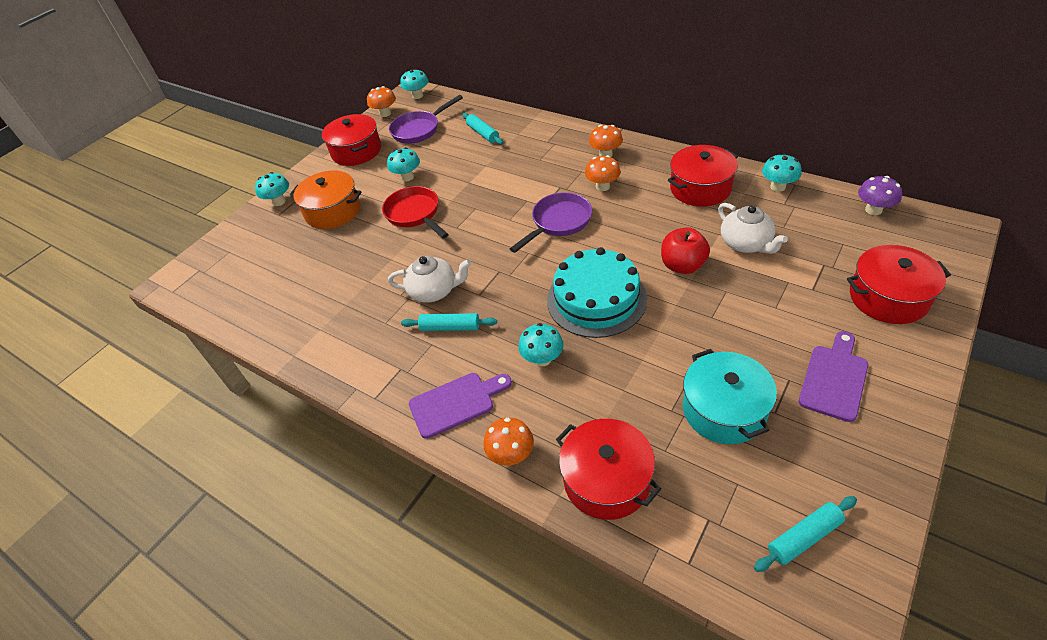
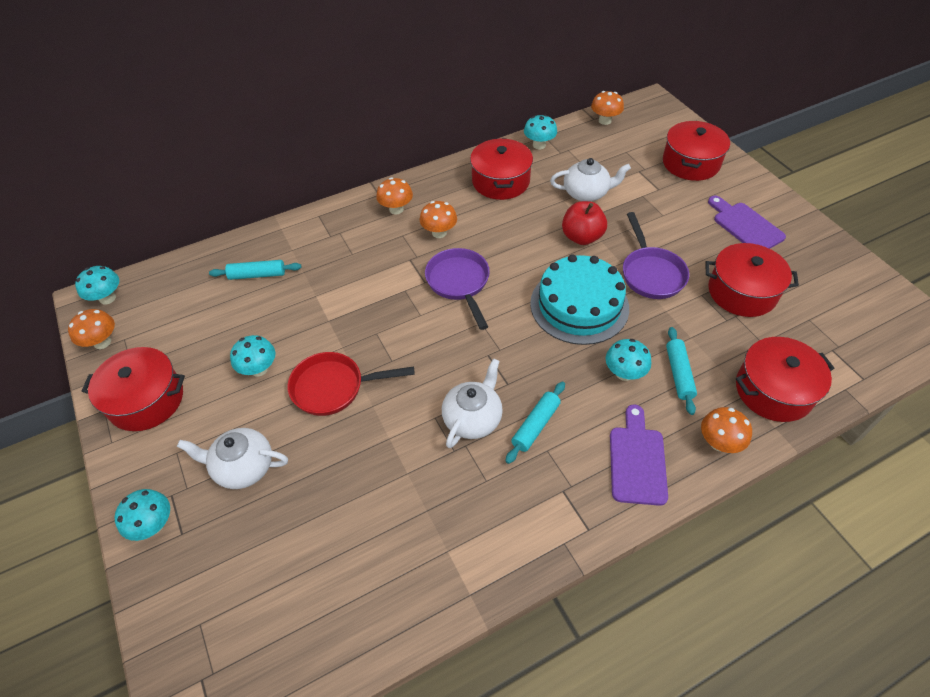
camera: 65 degrees left, 5 degrees up
(333, 211) = (243, 467): orange pot -> white teapot
(419, 130) = (180, 324): purple pan -> purple pan (651, 273)
(724, 410) = (742, 292): turquoise pot -> red pot
(804, 537) = (864, 310): turquoise rolling pin -> turquoise rolling pin (679, 374)
(873, 210) = (605, 121): purple mushroom -> orange mushroom

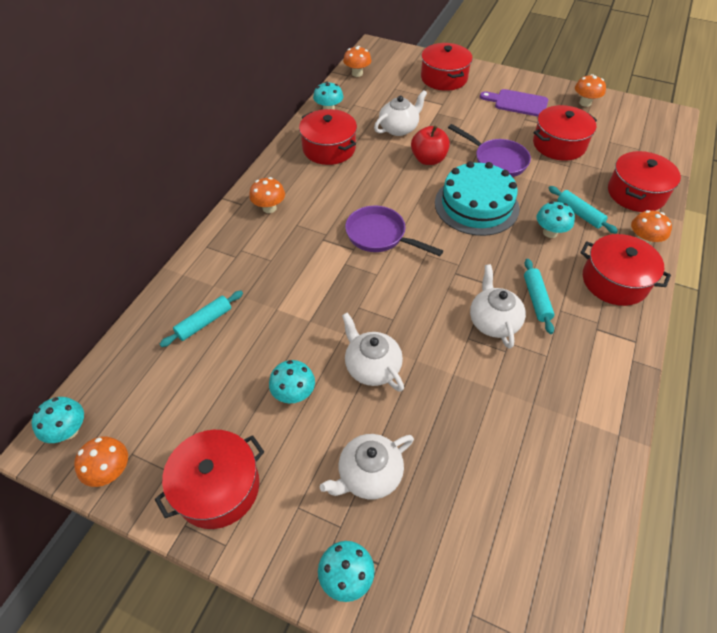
camera: 40 degrees left, 0 degrees up
(334, 387) = (372, 367): red pan -> white teapot
(439, 233) = (324, 208): orange mushroom -> orange mushroom (585, 103)
(637, 460) = (614, 281): purple cutting board -> red pot

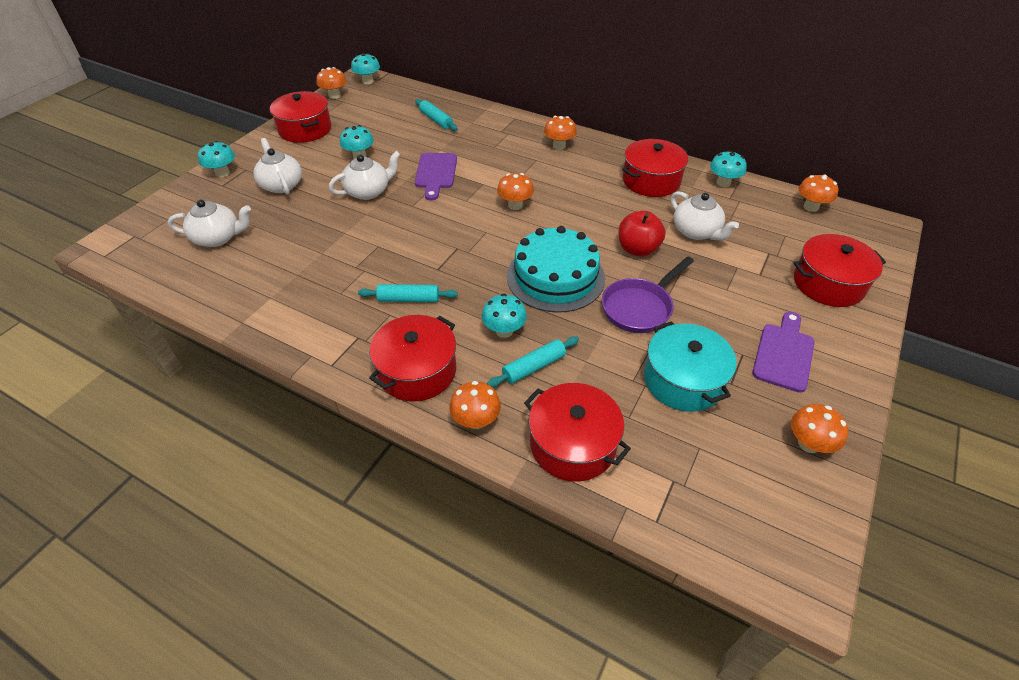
camera: 95 degrees right, 5 degrees down
(328, 306) = (436, 173): none -> purple cutting board
(380, 236) = (515, 205): purple pan -> orange mushroom
(493, 321) = (391, 264): white teapot -> white teapot (218, 238)
(559, 144) = (683, 380): red pot -> turquoise pot

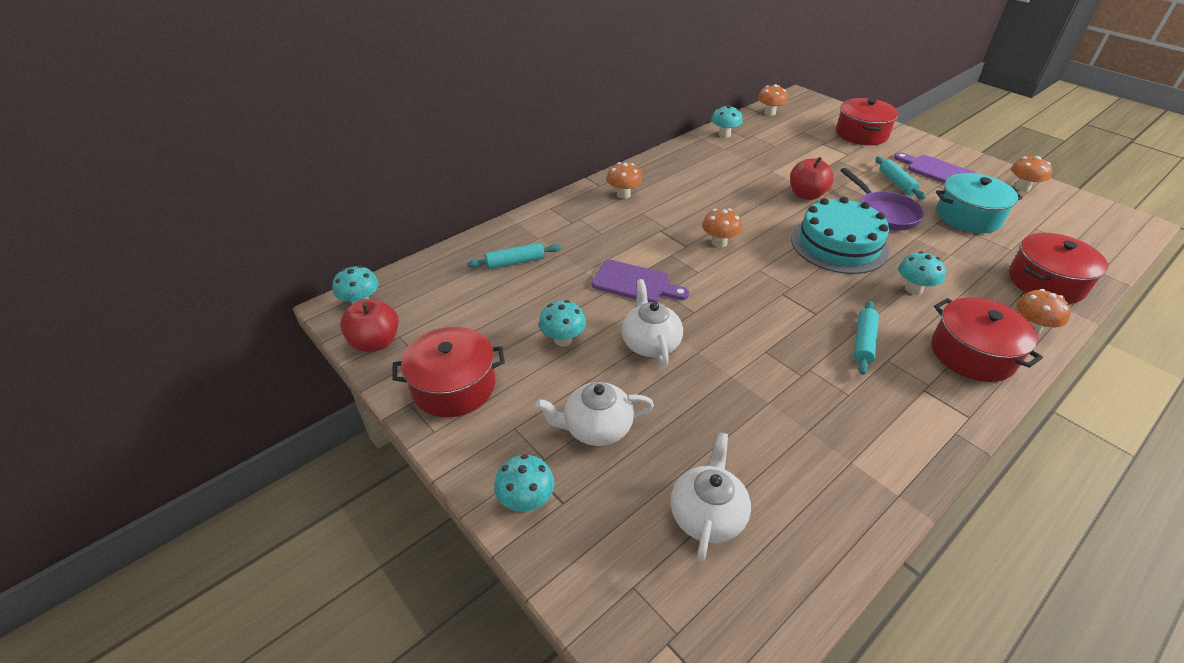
camera: 70 degrees left, 5 degrees down
(334, 96) = (375, 342): orange mushroom -> red apple
(534, 367) = (960, 282): turquoise rolling pin -> turquoise rolling pin (896, 183)
(651, 181) = (707, 163): red pot -> none
(696, 232) = (789, 163): white teapot -> none

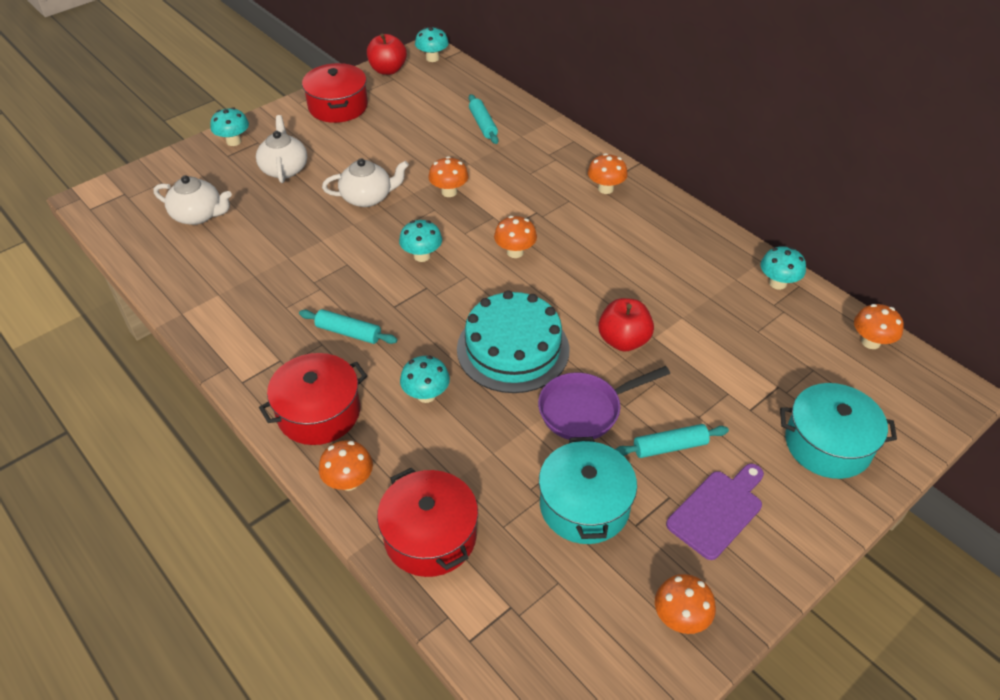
camera: 90 degrees right, 5 degrees up
(563, 339) = (378, 152): turquoise mushroom -> turquoise mushroom (422, 256)
(635, 283) = (449, 192): purple cutting board -> orange mushroom
(861, 134) = (827, 444): red pot -> turquoise pot

